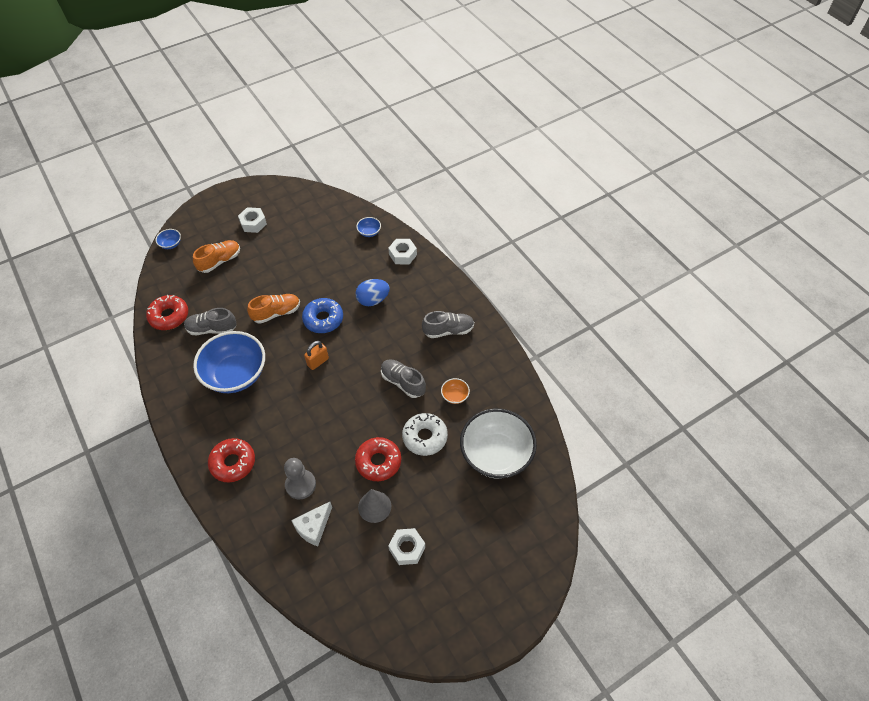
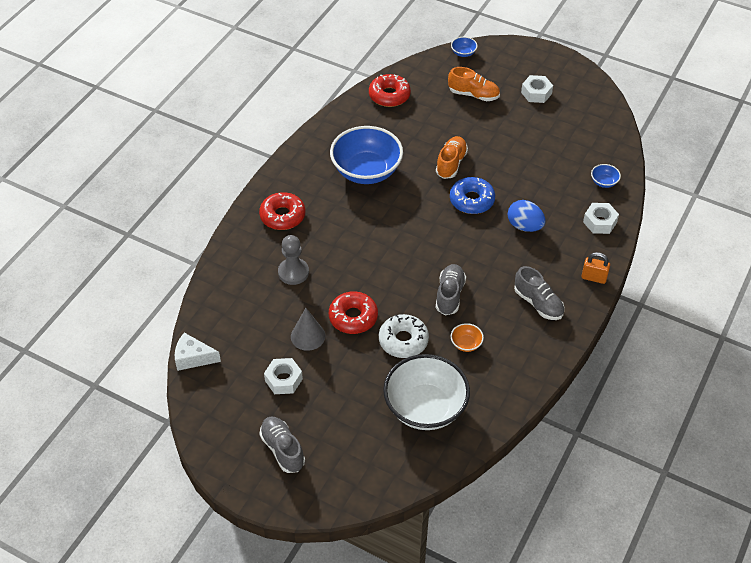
camera: 60 degrees right, 5 degrees down
(212, 329) = (399, 130): grey shoe -> grey shoe (282, 449)
(276, 313) = (451, 164): orange shoe -> orange shoe turned 105 degrees counterclockwise
(313, 527) = (261, 302): white cheese -> white cheese (193, 358)
(318, 362) = (423, 220): orange padlock -> orange padlock (594, 278)

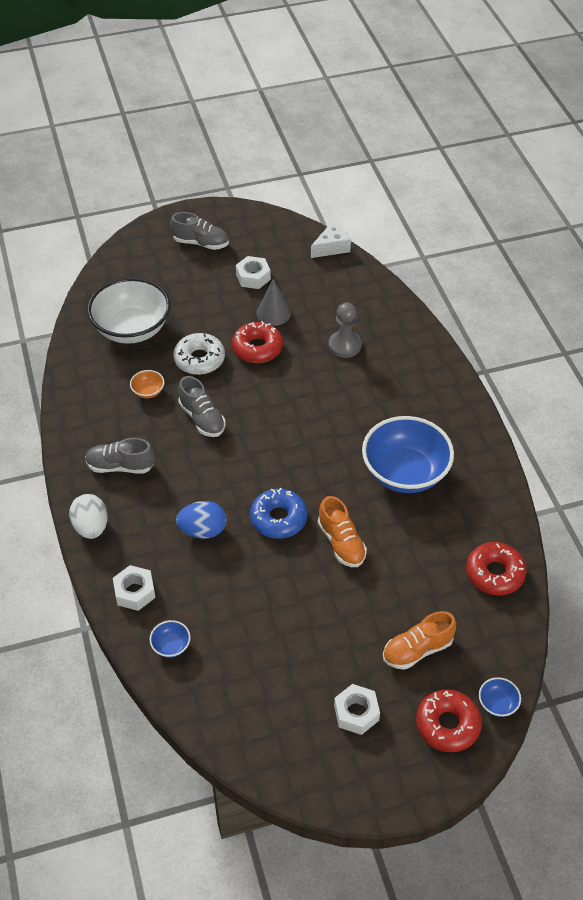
camera: 135 degrees right, 0 degrees up
(282, 216) = (415, 379): red donut -> red donut (447, 725)
(594, 278) = (91, 527): orange padlock -> white egg

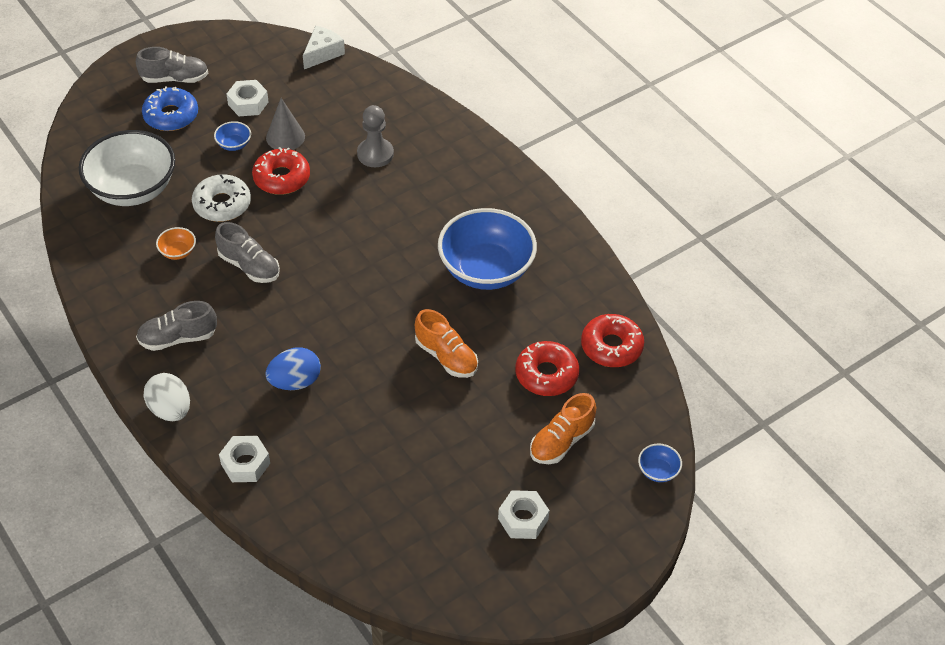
camera: 20 degrees left, 0 degrees up
(171, 645) = (306, 507): blue bowl -> blue bowl (234, 144)
(278, 518) = (371, 349): blue donut -> blue donut (171, 116)
(447, 725) = (617, 504): red donut -> red donut (546, 374)

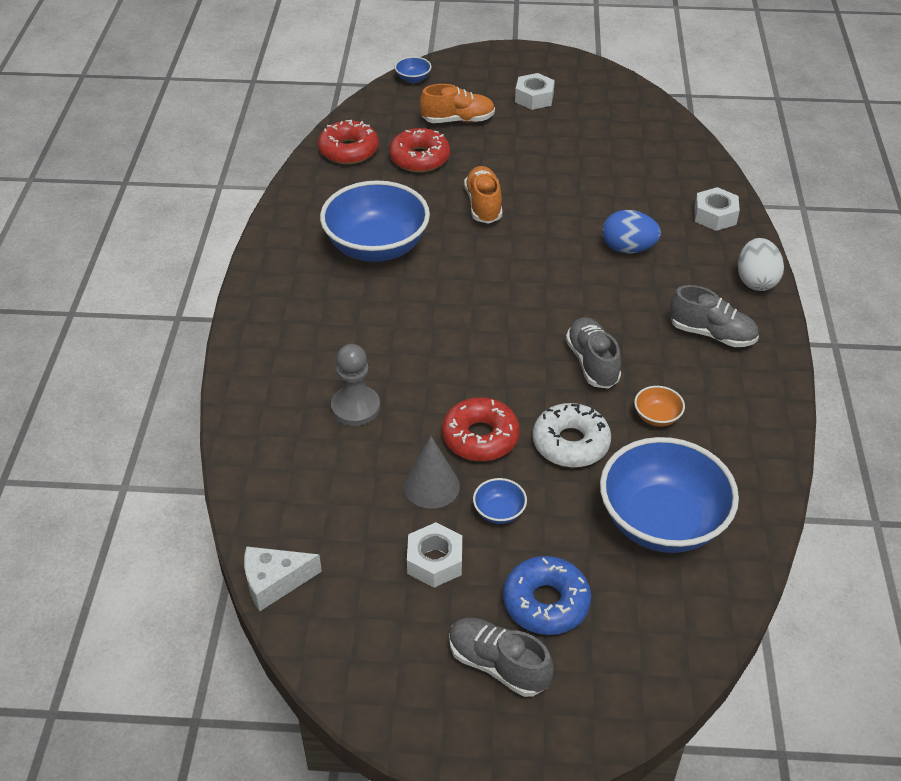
camera: 140 degrees left, 5 degrees down
(133, 189) = (662, 521): white bowl -> blue bowl

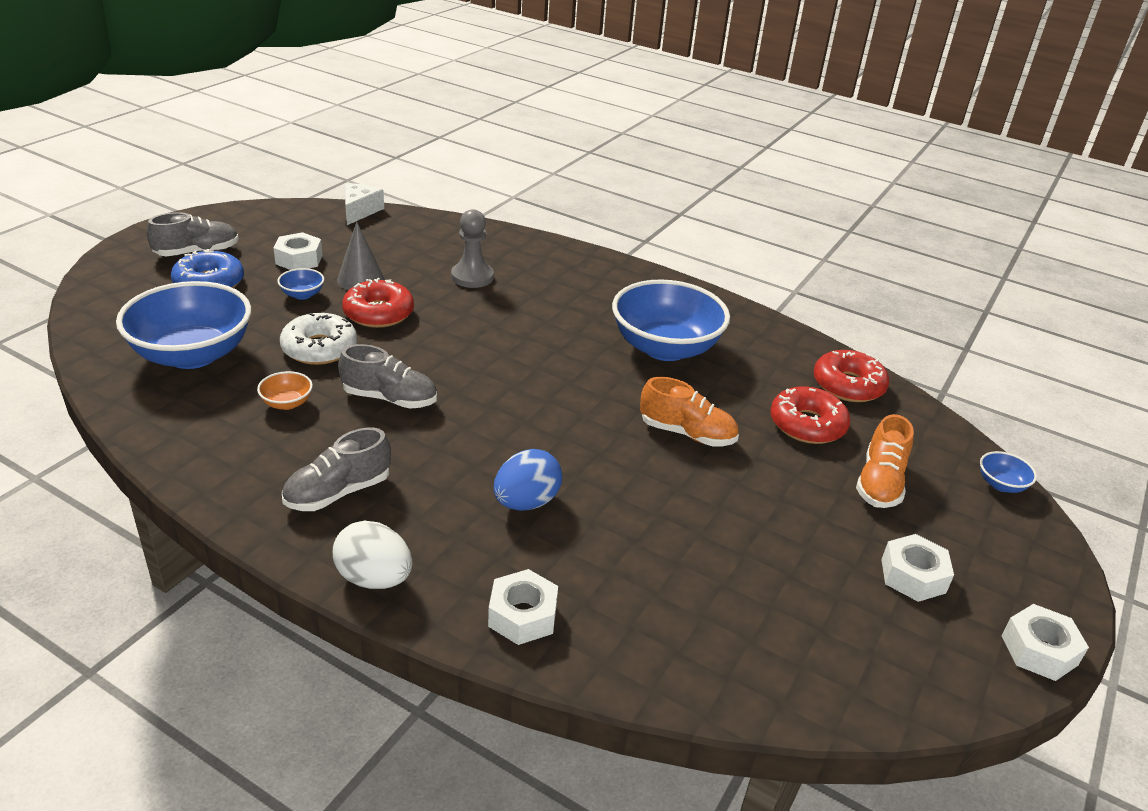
camera: 115 degrees right, 10 degrees down
(550, 57) = (1039, 650): none -> white nut

